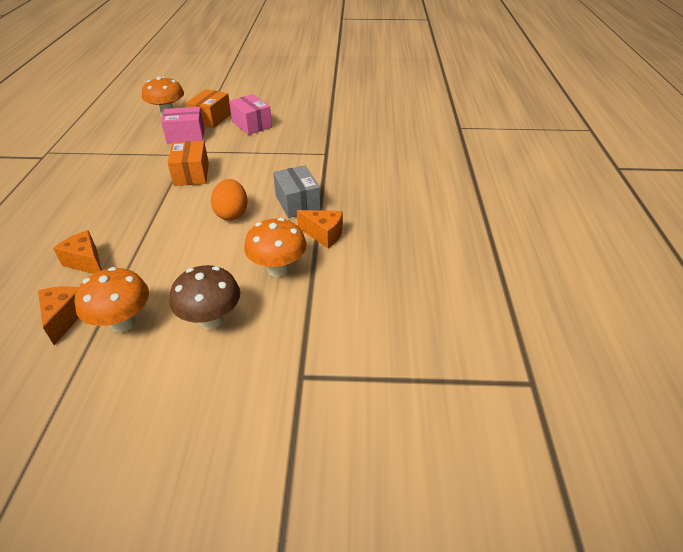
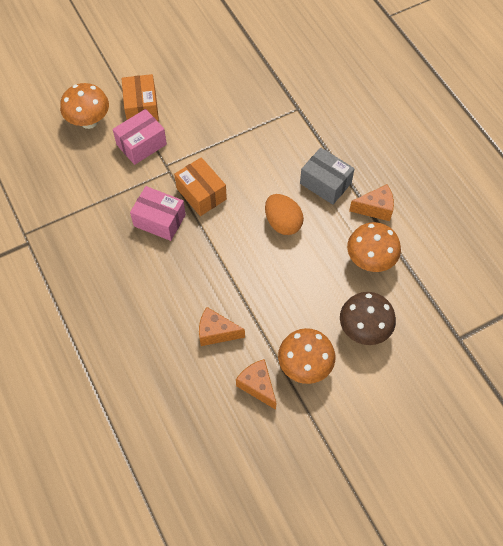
camera: 30 degrees left, 20 degrees up
(252, 124) = (192, 98): pink box -> pink box (159, 220)

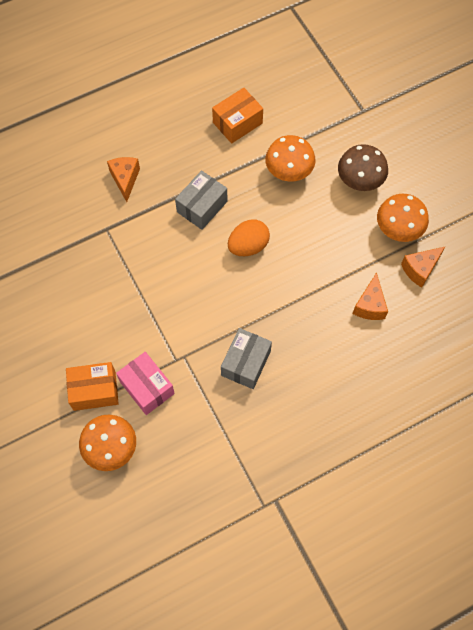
camera: 90 degrees left, 5 degrees up
(159, 220) = (246, 363): pink box -> grey box
(201, 194) = (213, 323): orange box -> orange box (237, 123)
(375, 209) = (232, 165): orange cheese -> orange cheese (125, 179)

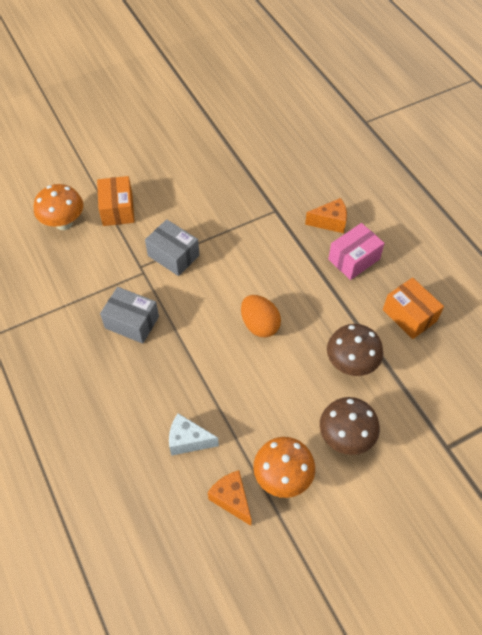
camera: 90 degrees right, 10 degrees down
(147, 387) = (116, 246): pink box -> pink box (354, 259)
(202, 206) = (303, 284): grey box -> grey box (173, 255)
(288, 173) = (351, 364): orange mushroom -> brown mushroom
(370, 305) = (188, 440): orange cheese -> white cheese

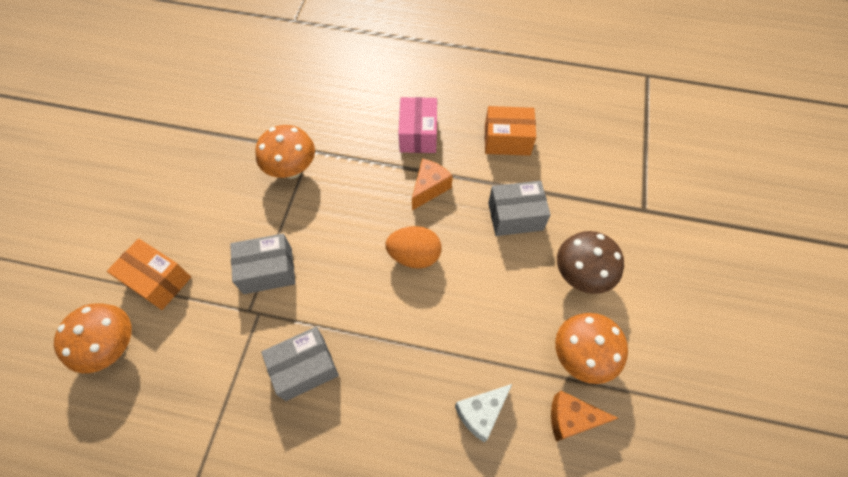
camera: 50 degrees left, 5 degrees up
(252, 213) = (292, 170): none -> orange mushroom
(330, 222) = (365, 122): orange cheese -> orange cheese (429, 188)
(351, 364) = (515, 216): brown mushroom -> grey box

